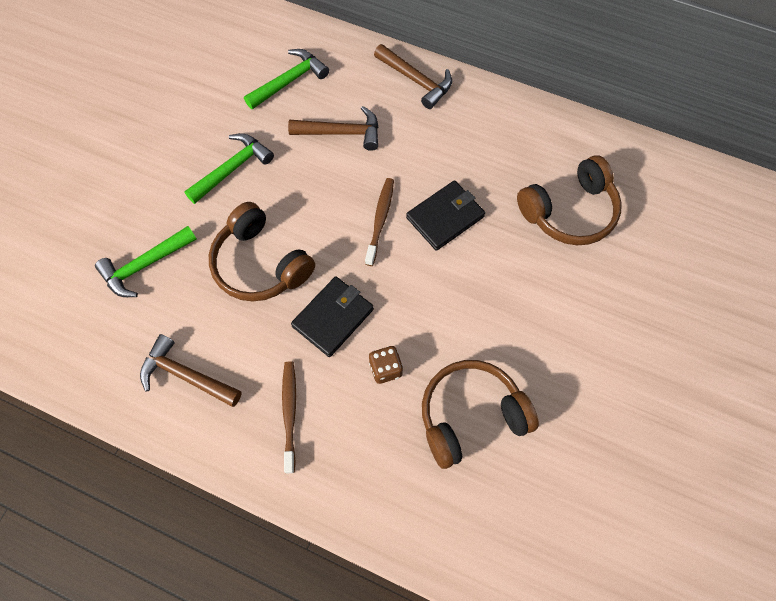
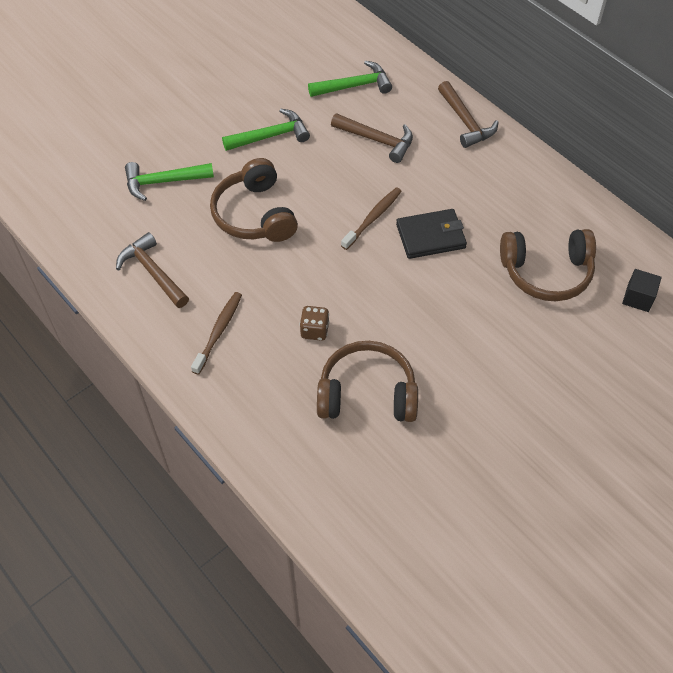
camera: 25 degrees right, 10 degrees down
(333, 317) = (292, 276): black wallet -> none
(661, 204) = (638, 298): none -> black cube

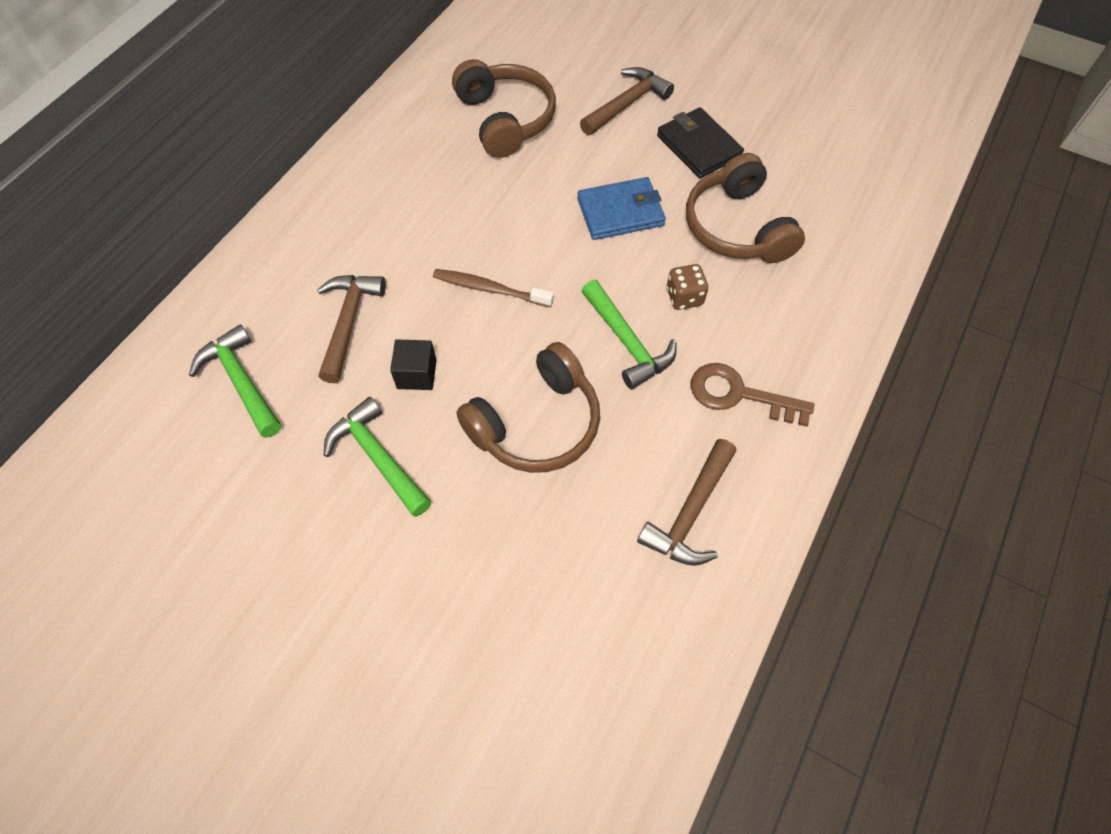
camera: 110 degrees left, 5 degrees up
(163, 182) = (522, 574): green hammer -> green hammer (627, 342)
(218, 331) = (739, 394): brown toothbrush -> brown key
(414, 318) = (620, 212): none -> blue wallet
(430, 236) = (495, 226): black wallet -> black wallet (698, 146)
(465, 122) = (287, 236): brown hammer -> brown hammer (627, 104)
(638, 298) = (508, 50): black cube -> black cube (416, 374)

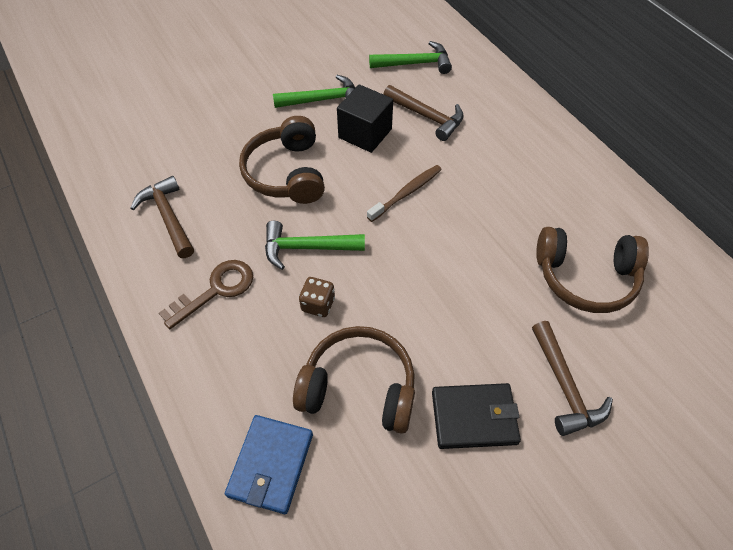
camera: 120 degrees right, 5 degrees down
(416, 374) = (365, 133): black cube -> black cube, size x1.59
(620, 212) = (429, 307): blue wallet -> blue wallet (271, 465)

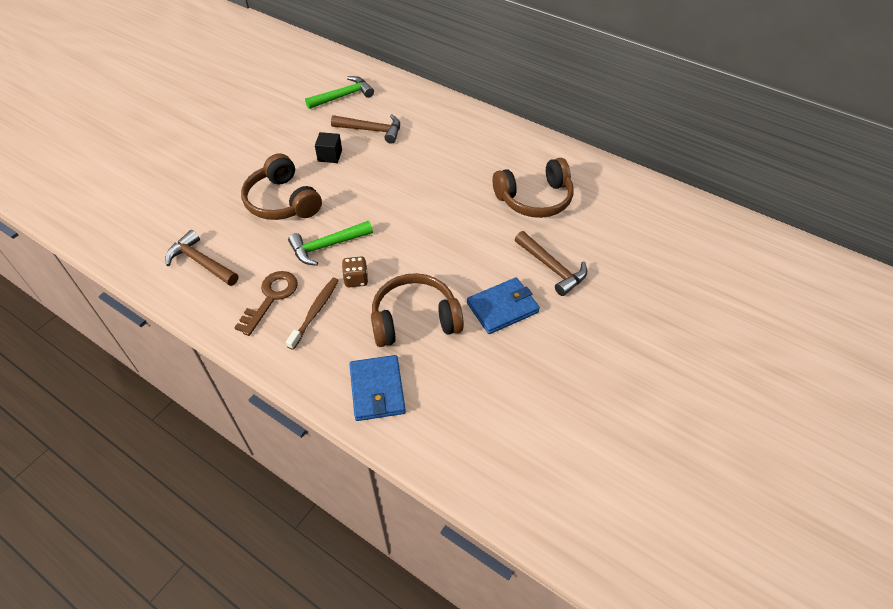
camera: 25 degrees left, 5 degrees down
(322, 100) = (283, 142): green hammer -> none
(365, 133) = (330, 155): black cube -> black cube, size x0.63
(406, 193) = (383, 186): brown toothbrush -> brown toothbrush (315, 312)
(474, 417) = (502, 307): black wallet -> blue wallet

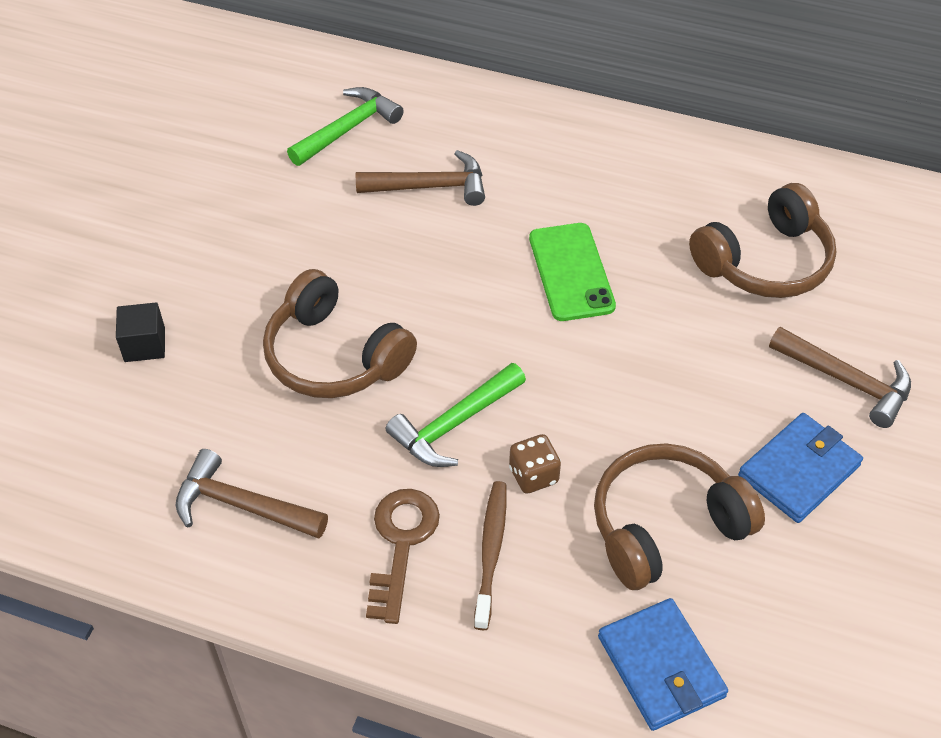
camera: 15 degrees left, 0 degrees up
(330, 155) = (378, 250): black cube -> black cube (144, 345)
(425, 184) = (571, 272): none -> green phone

